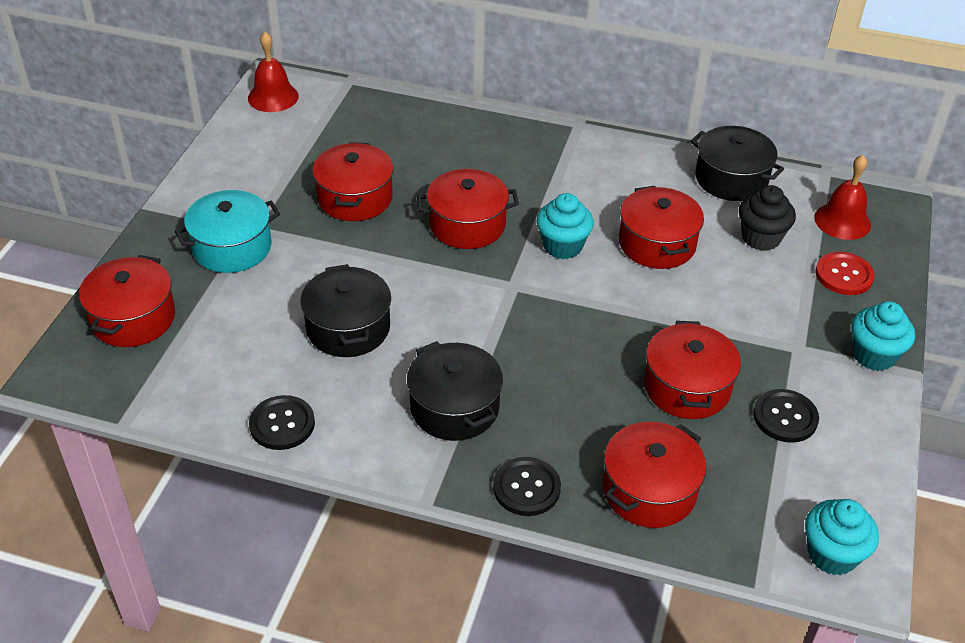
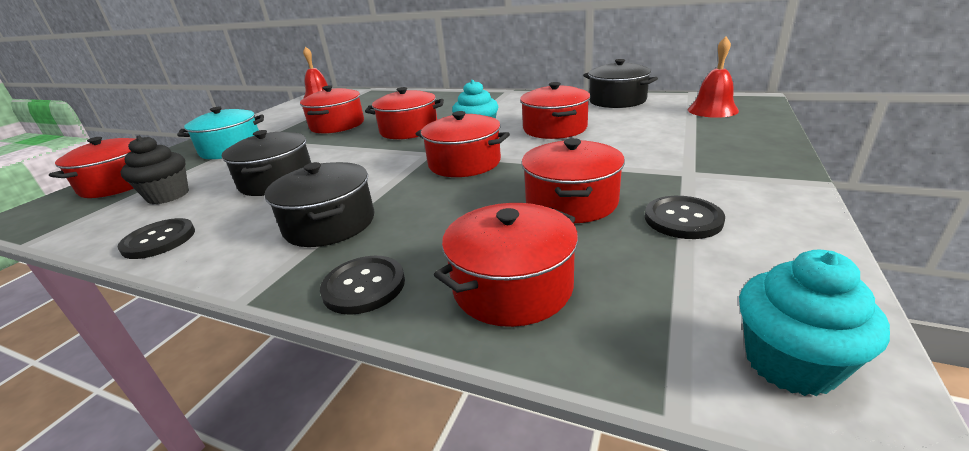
camera: 10 degrees right, 15 degrees down
(563, 310) = (464, 163): none -> red pot
(761, 238) = (643, 121): black cupcake -> black cupcake (168, 195)
(844, 275) = (722, 133): red button -> none
(873, 355) = (772, 173): turquoise cupcake -> none

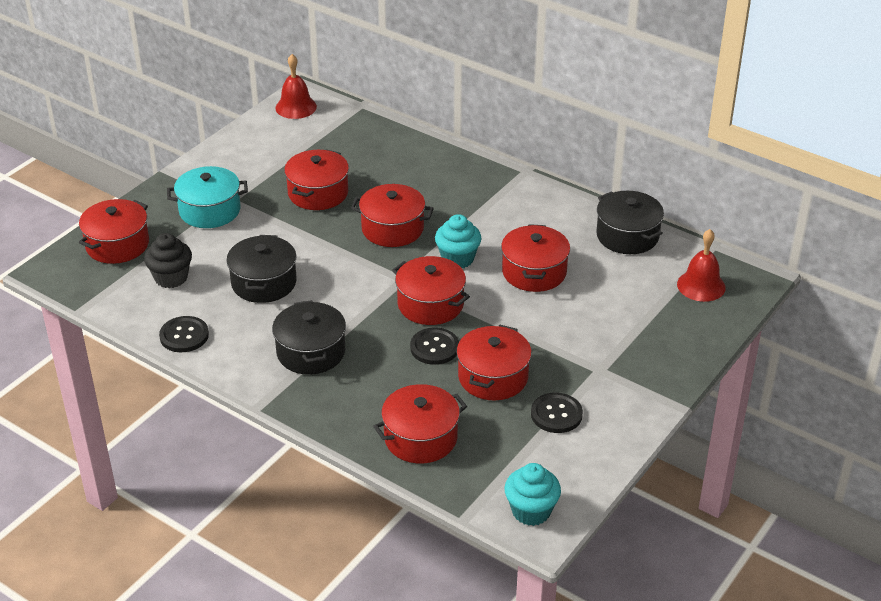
camera: 10 degrees right, 10 degrees up
(364, 286) = (332, 415): black button -> black button (434, 347)

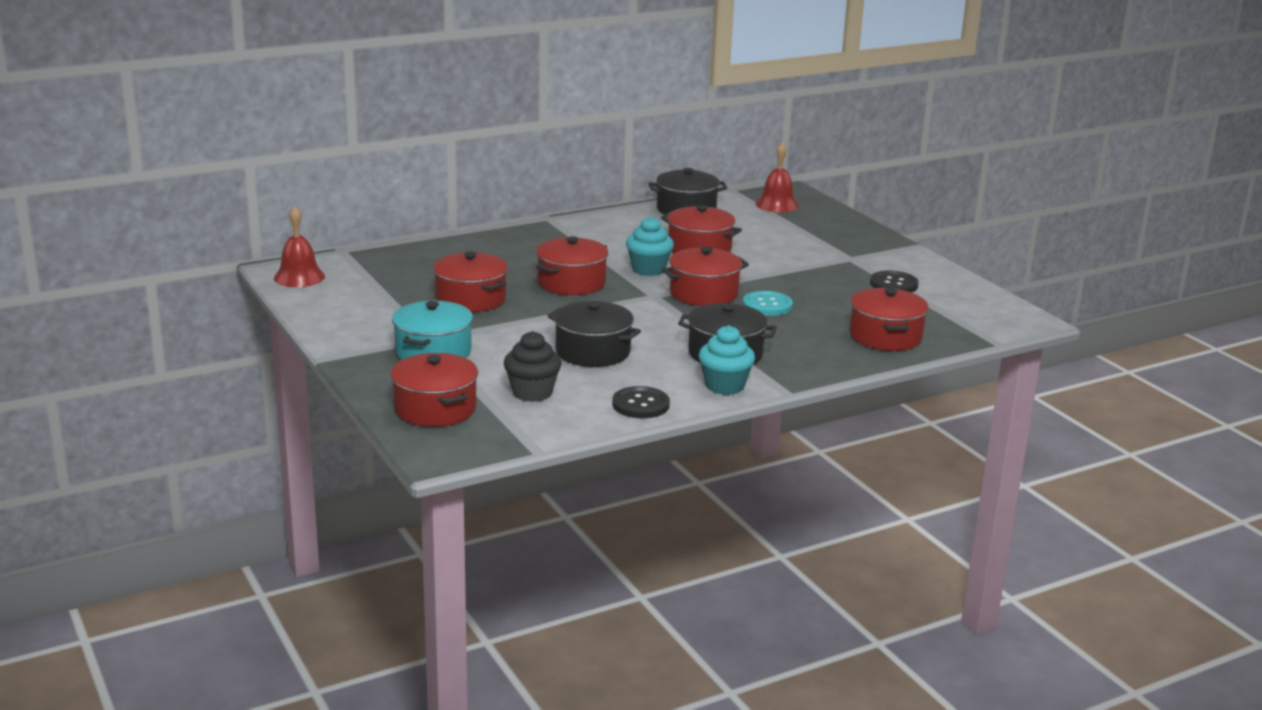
camera: 65 degrees left, 15 degrees down
(434, 347) = (767, 305): black button -> turquoise button
(493, 377) = (827, 294): red pot -> none
(531, 511) = (1004, 319): turquoise cupcake -> turquoise cupcake (724, 386)

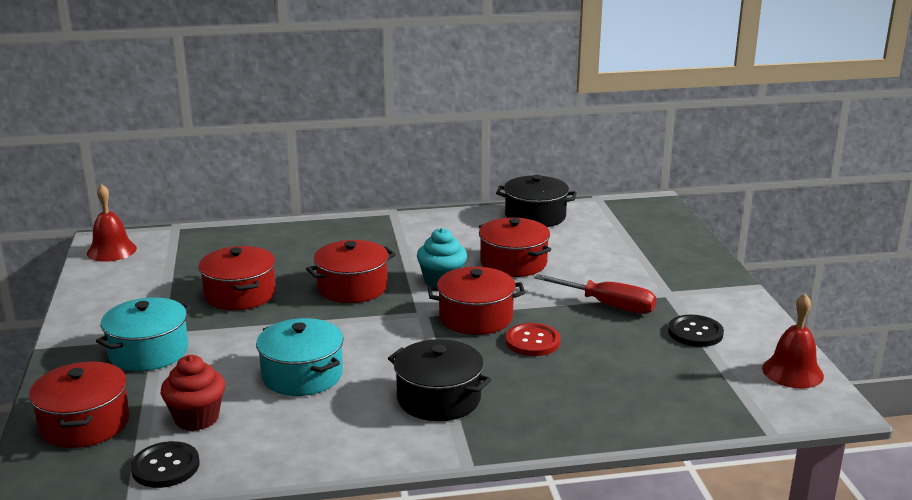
camera: 20 degrees right, 0 degrees up
(532, 392) = (196, 418): black cupcake -> red cupcake
(593, 352) = (302, 375): black pot -> turquoise pot
(640, 404) = (293, 453): black button -> black button (165, 467)
(724, 386) = (404, 443): turquoise cupcake -> none
(767, 305) = (532, 341): turquoise button -> red button
(777, 204) = (633, 220): red bell -> red bell (792, 372)
(808, 272) = (608, 305): none -> red screwdriver
(885, 336) = (638, 402): red pot -> none

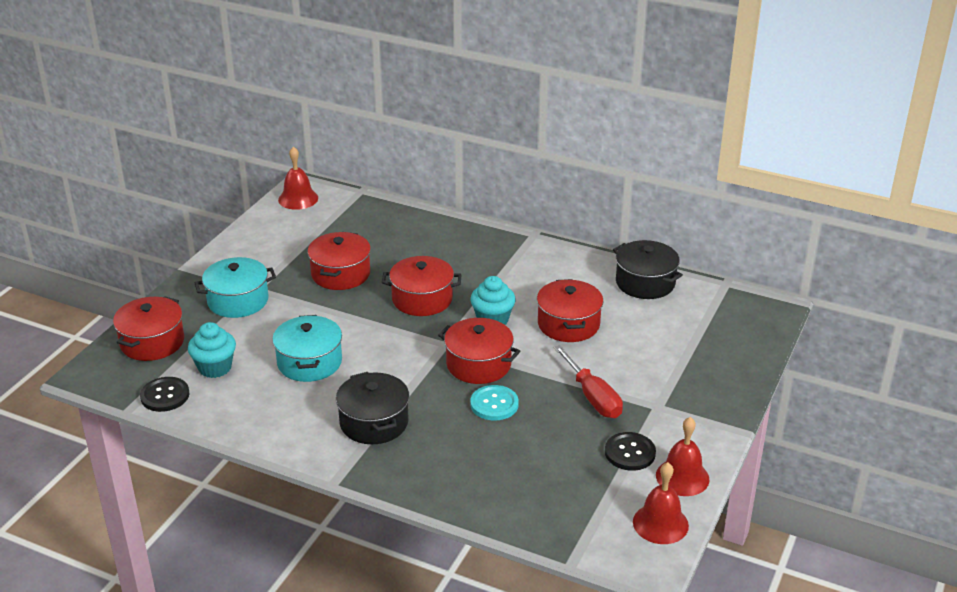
camera: 35 degrees right, 10 degrees up
(196, 418) = (215, 368): red cupcake -> turquoise cupcake
(532, 341) = (494, 404): red button -> turquoise button
(759, 333) = (682, 477): none -> red bell

